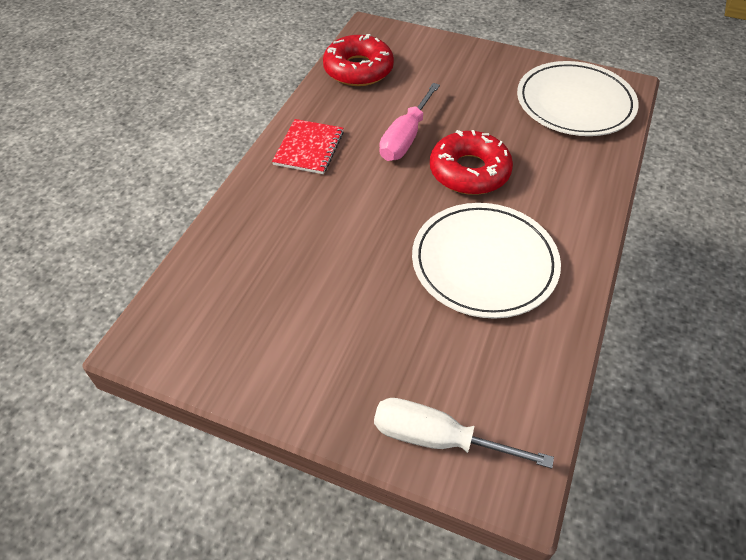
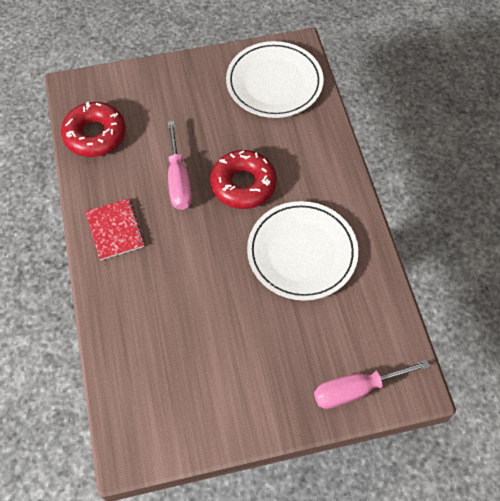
camera: 35 degrees left, 10 degrees up
(437, 438) = (356, 389): white screwdriver -> pink screwdriver

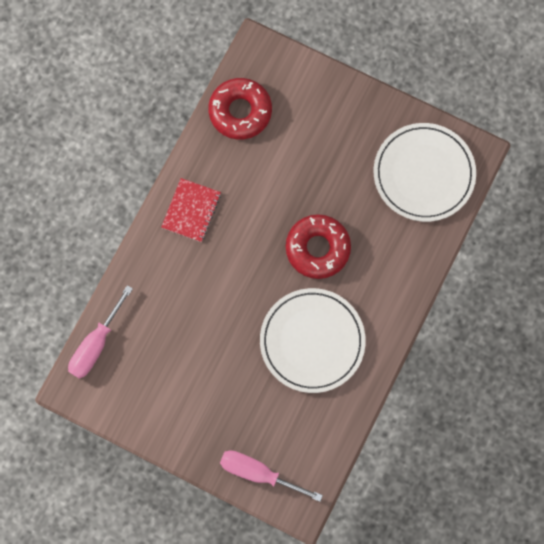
camera: 40 degrees right, 15 degrees up
(178, 180) = (272, 205): pink screwdriver -> pink screwdriver (96, 344)

